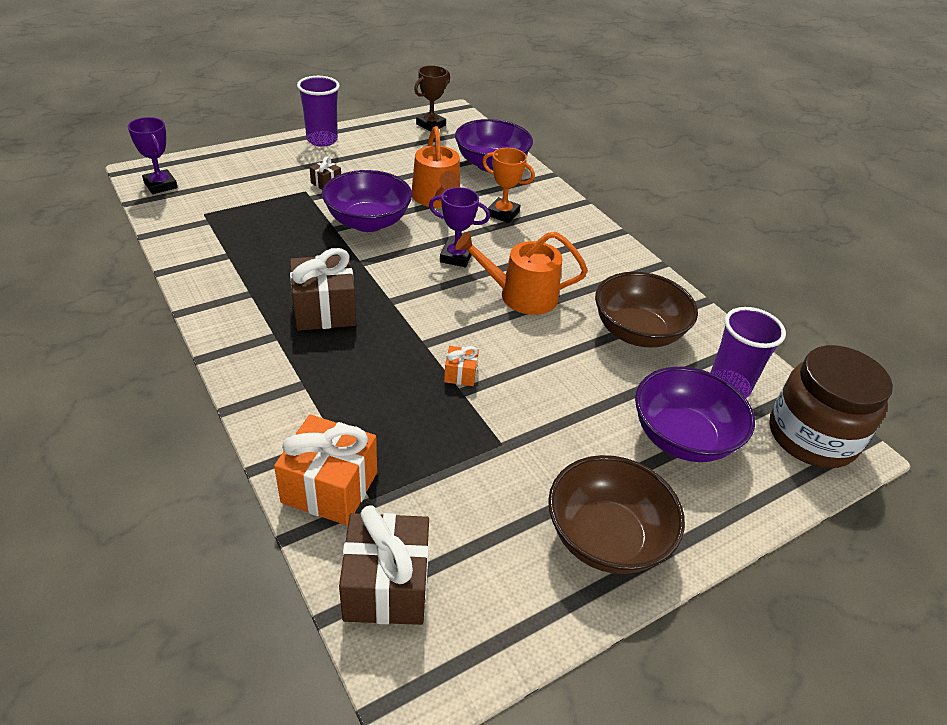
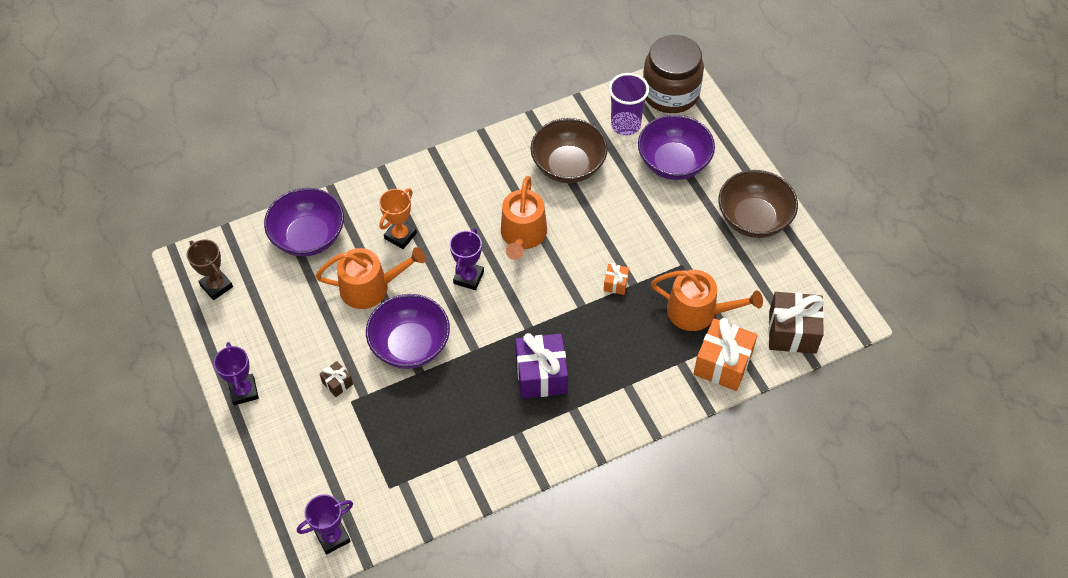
camera: 80 degrees left, 15 degrees up
(322, 140) = (244, 391): purple cup -> purple trophy
(324, 310) = (541, 375): brown gift -> purple gift
(420, 460) = (698, 312): none -> orange watering can

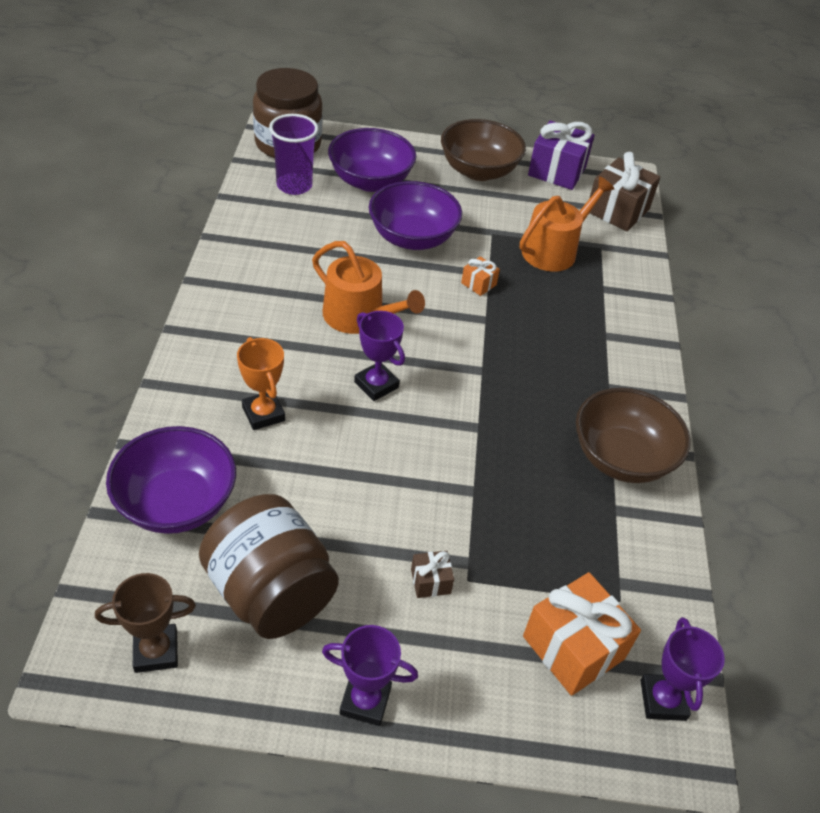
camera: 65 degrees left, 10 degrees down
(281, 313) = (271, 592): none -> brown jar
(371, 287) = (313, 477): orange watering can -> none
(410, 345) = (428, 480): purple bowl -> purple bowl (412, 238)
(541, 375) = (550, 390): purple gift -> purple gift (557, 171)
(568, 166) = (303, 243): brown bowl -> brown bowl (621, 457)
(722, 364) = (623, 264): orange gift -> orange gift (573, 647)

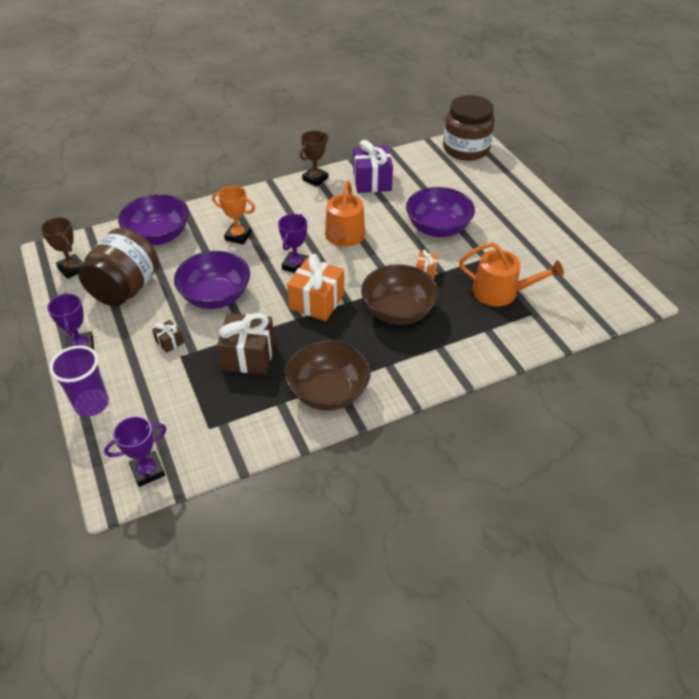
camera: 65 degrees right, 0 degrees up
(213, 285) = (315, 179): none -> brown trophy
(263, 414) = (238, 236): orange trophy -> orange trophy turned 75 degrees clockwise
(294, 186) = (430, 167): purple cup -> purple cup (92, 404)
(370, 181) = (471, 191): purple bowl -> purple bowl (216, 296)
(478, 171) = (543, 228): brown bowl -> brown bowl (398, 311)
(557, 171) = (593, 263): purple gift -> purple gift (372, 181)
(573, 647) = (161, 417): orange gift -> orange gift (317, 301)
(617, 210) = (588, 308): brown gift -> brown gift (248, 356)

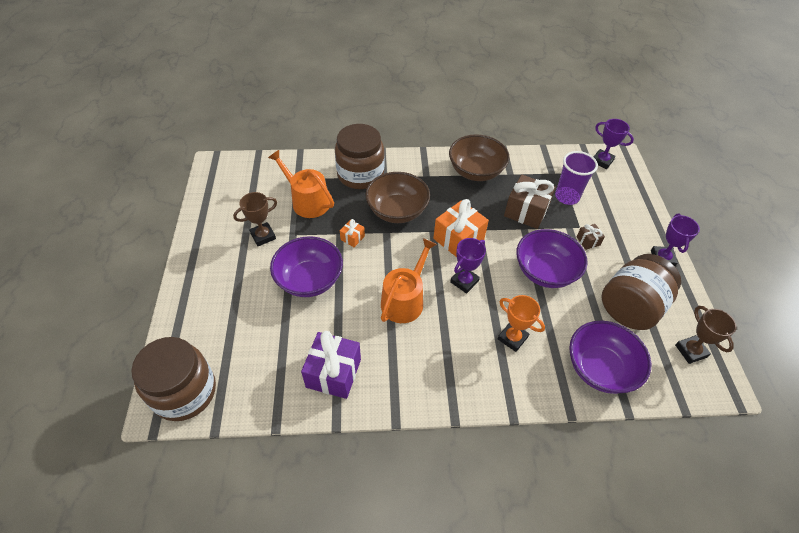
camera: 160 degrees left, 5 degrees up
(92, 404) = (645, 211): purple cup -> purple cup (567, 197)
(147, 471) = (602, 161): purple trophy -> purple trophy turned 45 degrees clockwise
(315, 179) = (398, 403): brown trophy -> brown trophy (263, 236)
(468, 341) = (360, 174): none -> brown jar

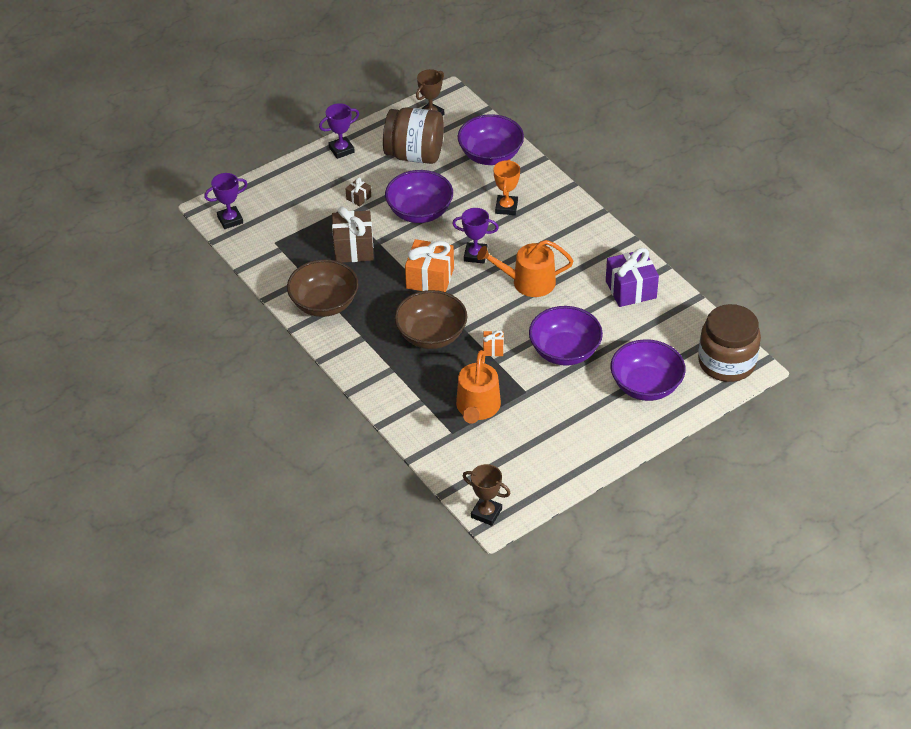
camera: 120 degrees left, 5 degrees down
(224, 312) = (646, 386): none -> purple bowl
(263, 236) = (549, 413): brown trophy -> brown trophy (486, 513)
(360, 174) = (404, 388): brown jar -> none
(567, 197) = (309, 228): purple cup -> none
(602, 161) = (230, 220): purple trophy -> purple trophy turned 60 degrees clockwise

